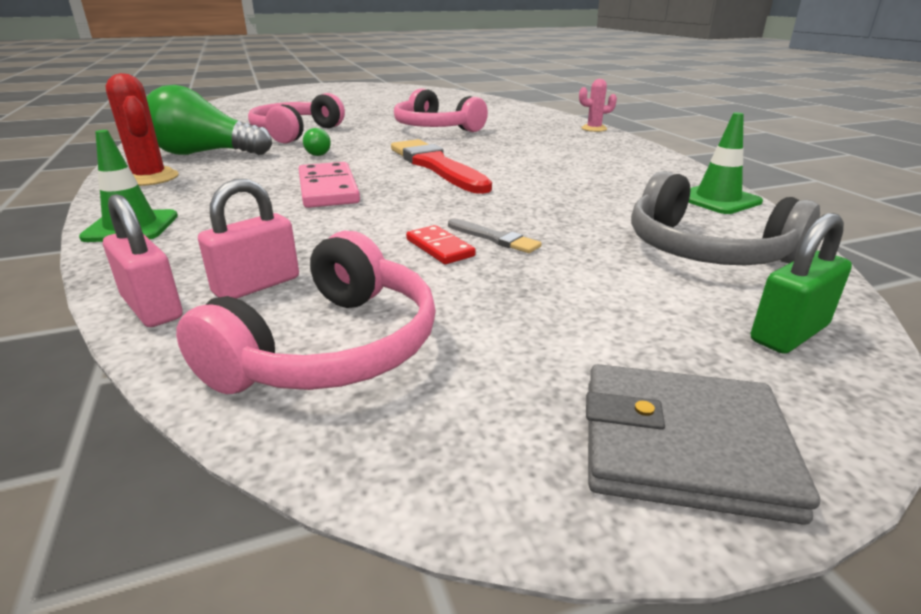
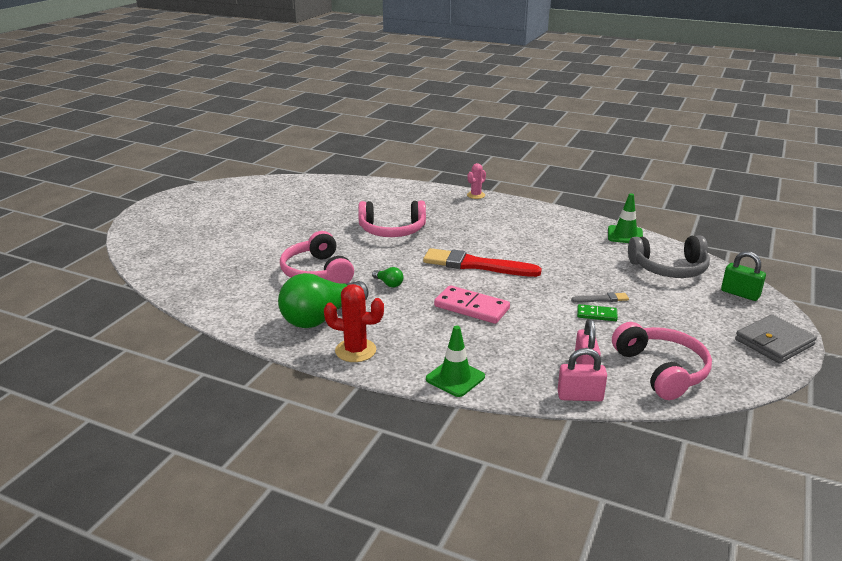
camera: 45 degrees left, 0 degrees up
(440, 248) = (597, 314): red domino -> green domino
(789, 333) = (740, 294): green padlock -> green padlock turned 60 degrees counterclockwise

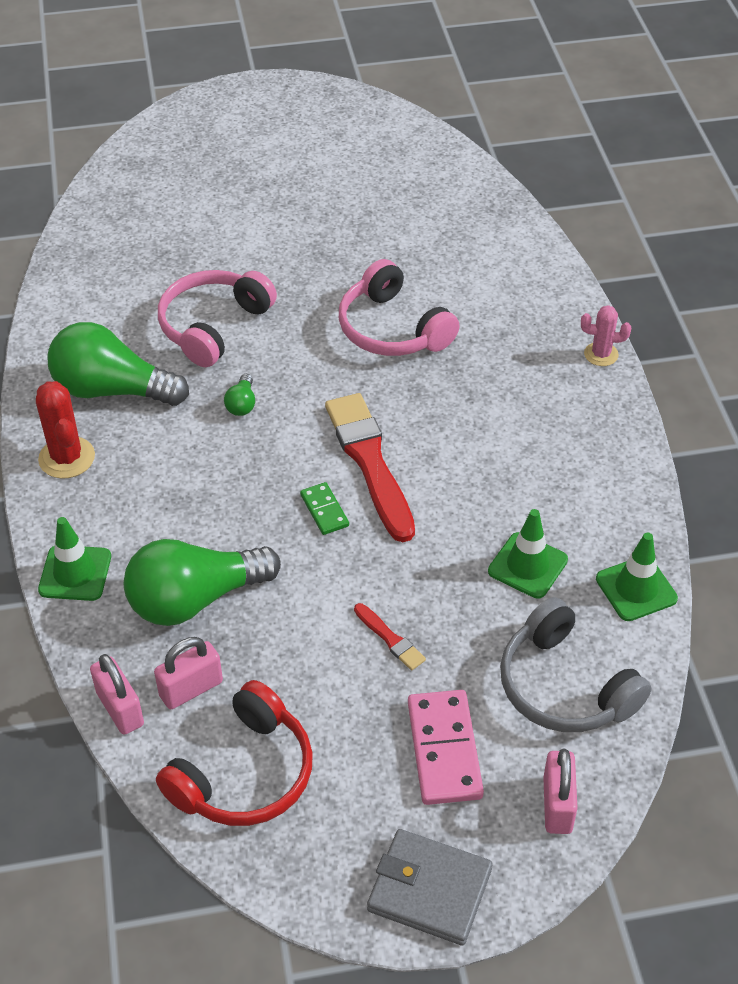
camera: 55 degrees right, 20 degrees up
(471, 307) = (249, 512): pink domino -> pink domino (444, 750)
(518, 344) = (195, 599): none -> green light bulb
(587, 252) = (527, 565): none -> green traffic cone
(597, 314) = (339, 650): green domino -> green domino (324, 510)
(602, 299) = (390, 639): grey brush -> red brush
(661, 370) = (244, 774): pink headphones -> red headphones
(740, 294) = (557, 805): green padlock -> pink padlock

